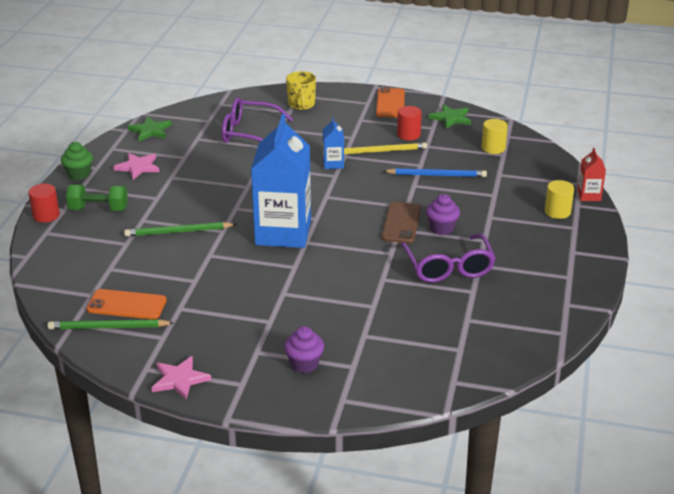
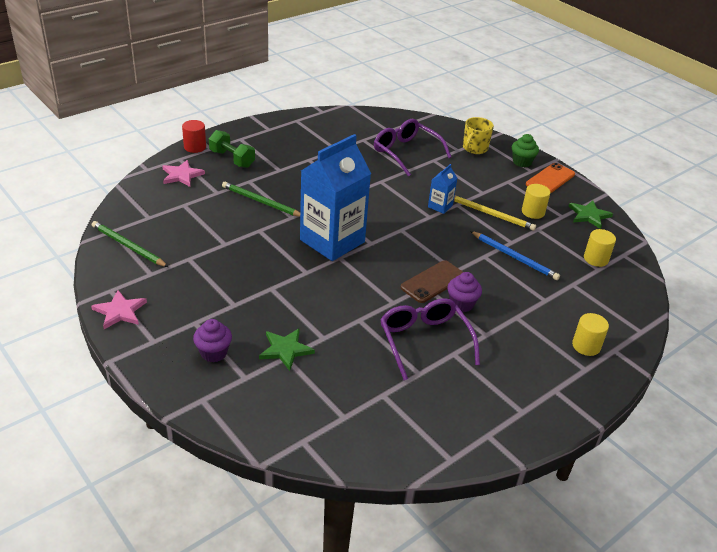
camera: 35 degrees right, 5 degrees up
(79, 174) = (252, 128): green cupcake -> green cupcake (522, 162)
(126, 305) = (159, 237): orange phone -> none
(138, 167) = (296, 141): pink star -> pink star (181, 175)
(150, 130) = (338, 119): green star -> green star (285, 349)
(408, 135) = (533, 212): red cylinder -> yellow cylinder
(448, 267) = (424, 341): purple glasses -> purple glasses turned 135 degrees clockwise
(589, 195) = (637, 347): red carton -> none

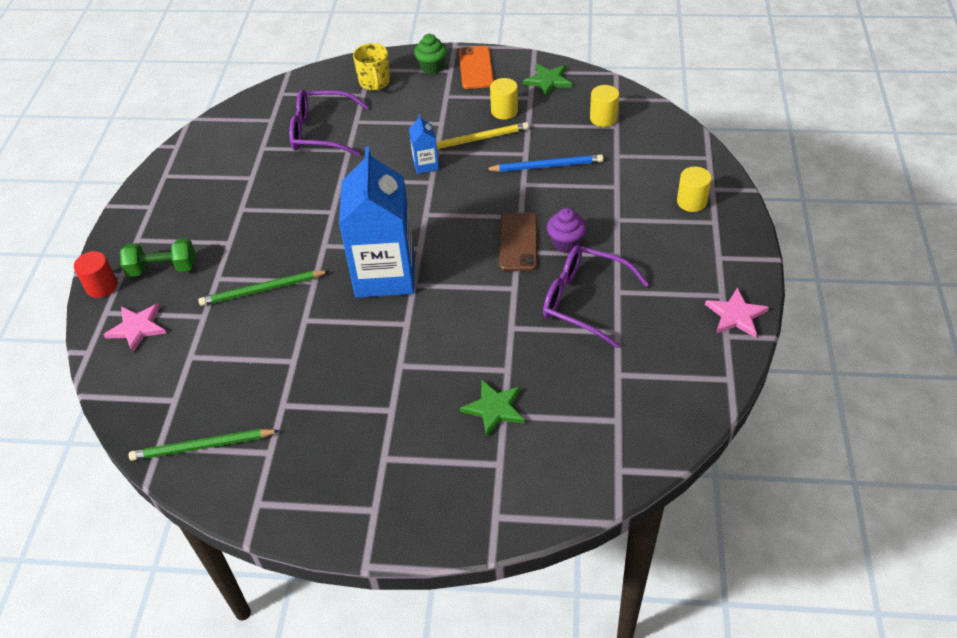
camera: 40 degrees left, 10 degrees up
(120, 311) = (300, 514): pink star -> pink star (736, 315)
(213, 353) = (442, 469): purple cupcake -> none

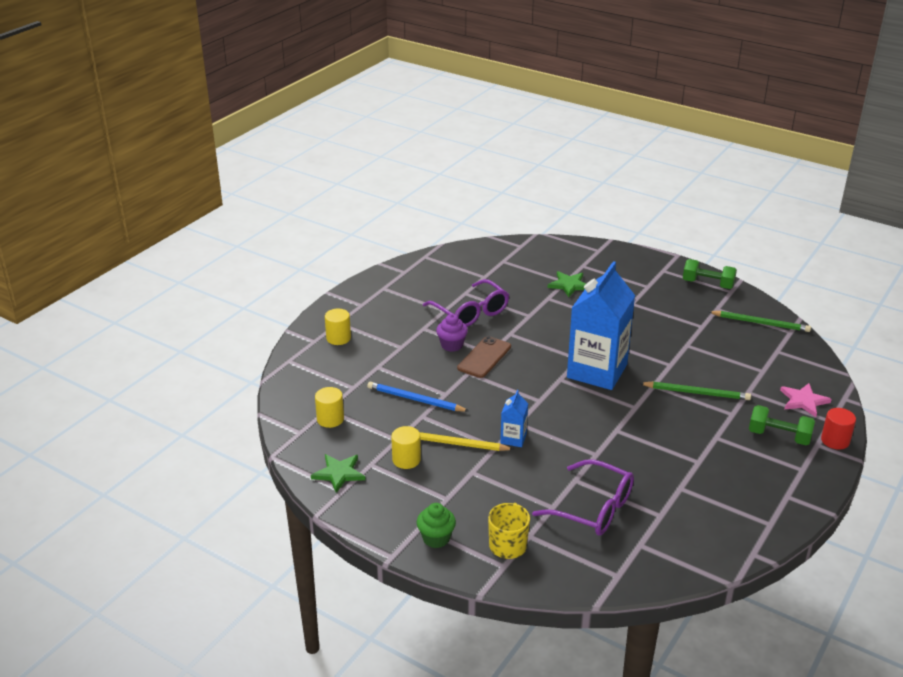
camera: 155 degrees left, 15 degrees down
(296, 505) = (708, 284): none -> green dumbbell
(476, 68) = (393, 518): orange phone -> none
(736, 315) = (388, 277): pink star -> none

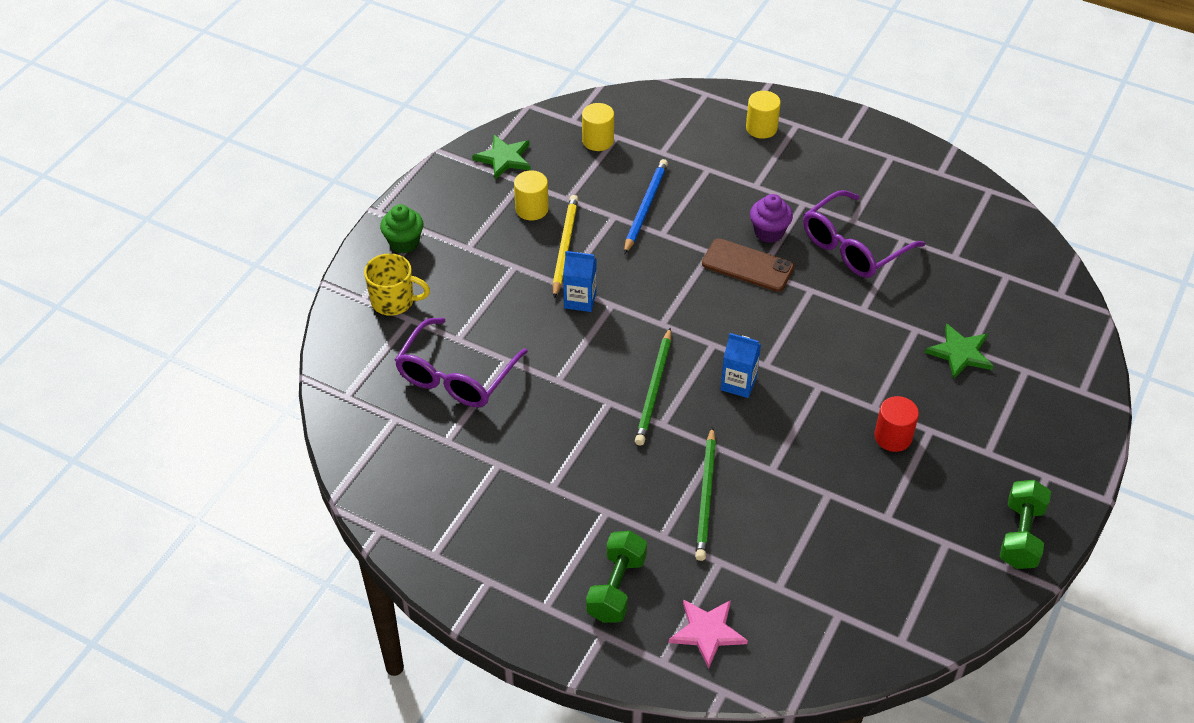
camera: 85 degrees right, 15 degrees up
(597, 371) = (738, 383): blue carton -> blue carton, size x0.43
(760, 323) = (916, 600): green pencil -> green pencil (654, 389)
(835, 441) = (614, 659): red cylinder -> red cylinder (893, 437)

